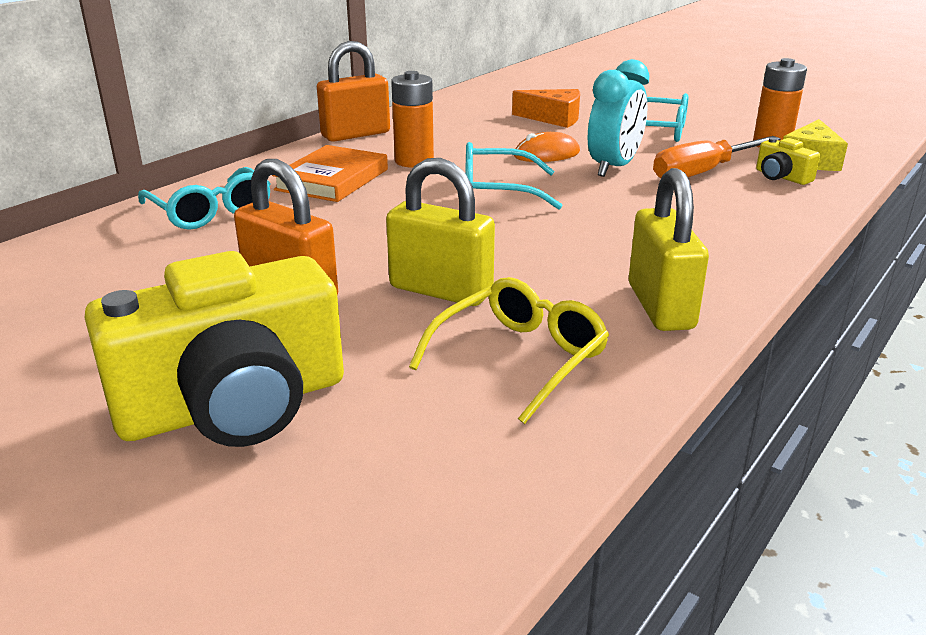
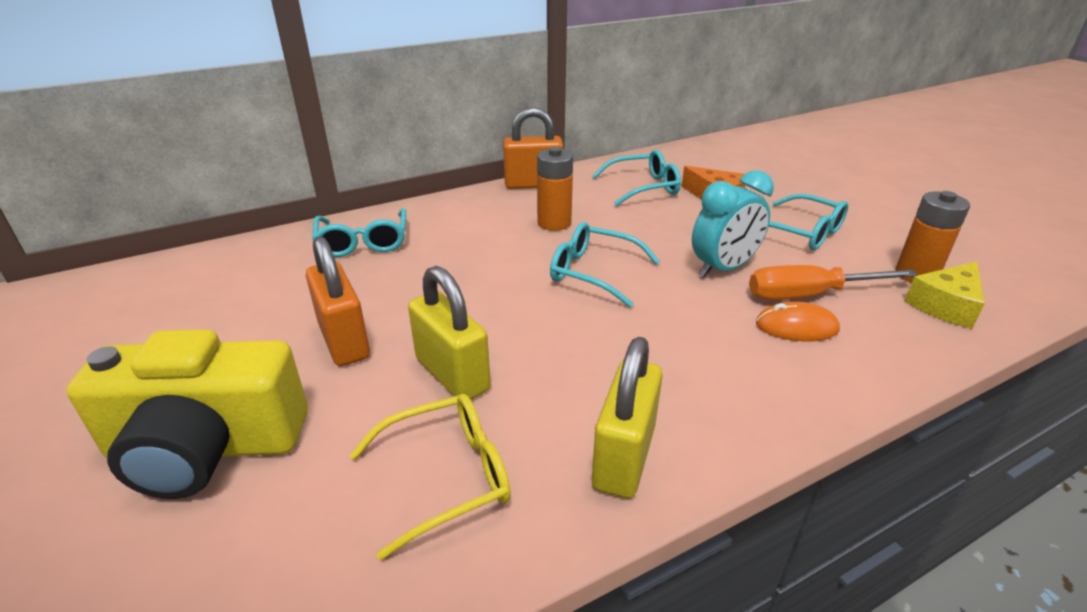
camera: 25 degrees right, 5 degrees up
(332, 179) = (475, 229): orange book -> none
(475, 120) = (643, 187): none -> turquoise glasses
(546, 154) = (674, 239): orange mouse -> orange mouse (796, 327)
(781, 177) = (892, 321): yellow camera -> none

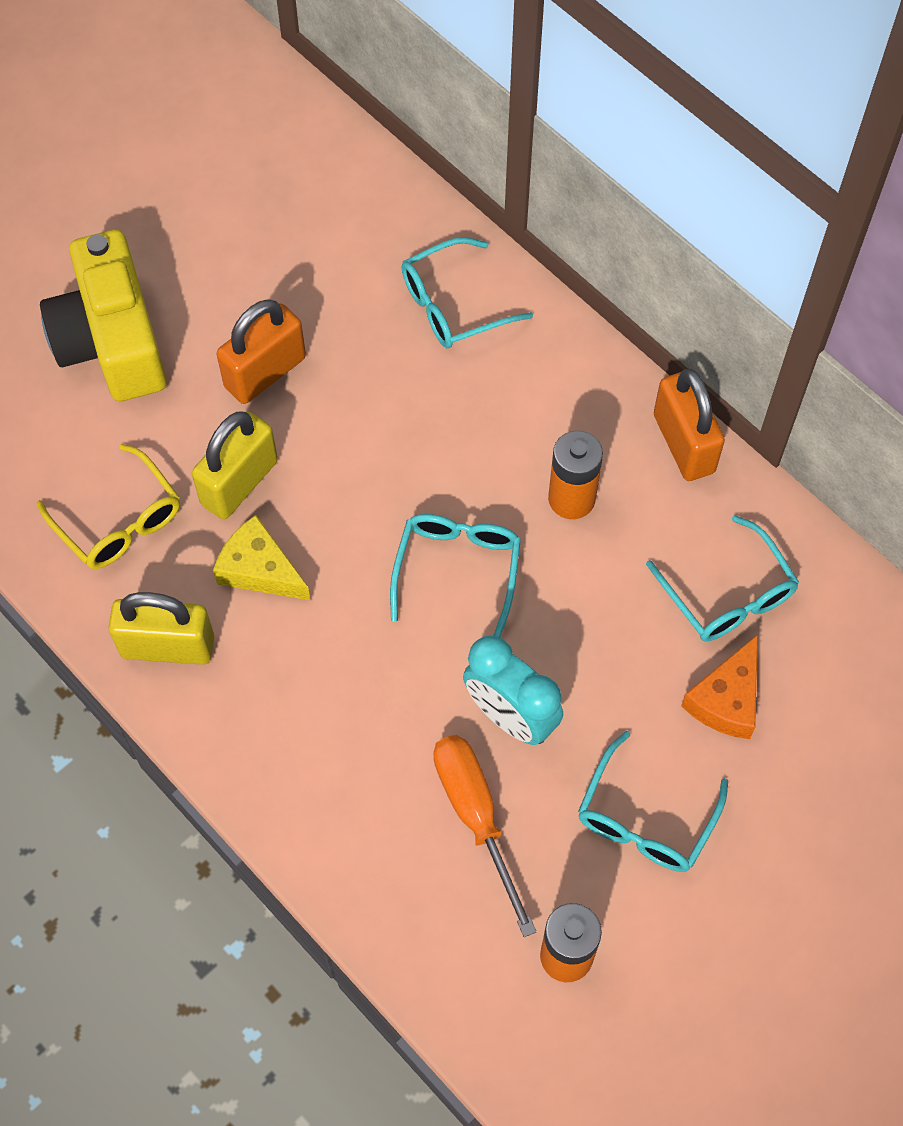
camera: 75 degrees right, 30 degrees up
(796, 327) = (402, 797): orange mouse -> none
(946, 305) = (497, 977): yellow cheese -> yellow cheese (259, 569)

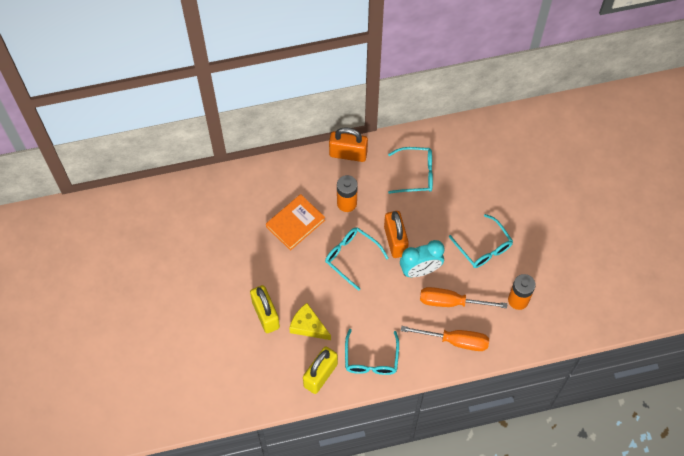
camera: 60 degrees left, 0 degrees up
(112, 341) = (168, 331): yellow camera -> none
(119, 520) = (254, 367): yellow glasses -> none
(259, 569) = (308, 326): yellow cheese -> yellow cheese turned 60 degrees clockwise
(265, 372) = (222, 281): orange padlock -> orange padlock (395, 241)
(391, 869) = (455, 341): none -> orange screwdriver
(453, 305) = (237, 198): turquoise glasses -> turquoise glasses (371, 359)
(466, 431) = (295, 223): none -> orange book
(726, 699) = (455, 197): orange cheese -> none

